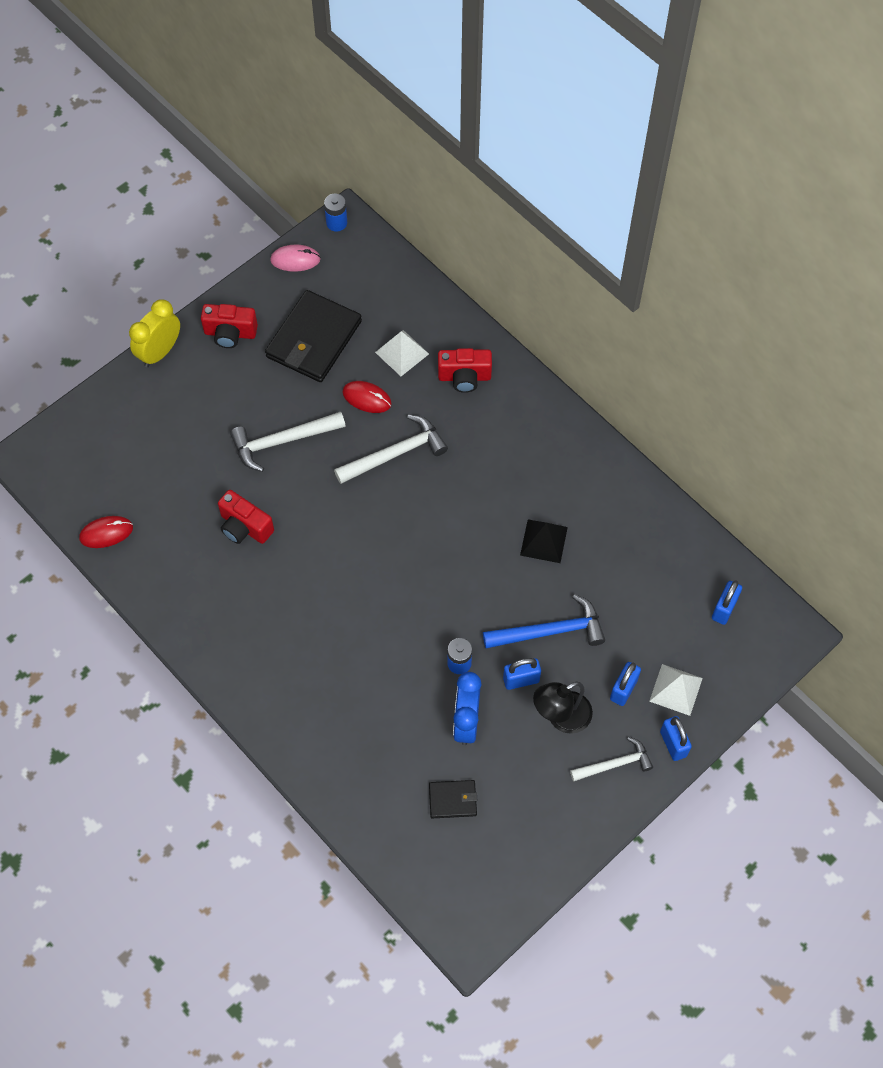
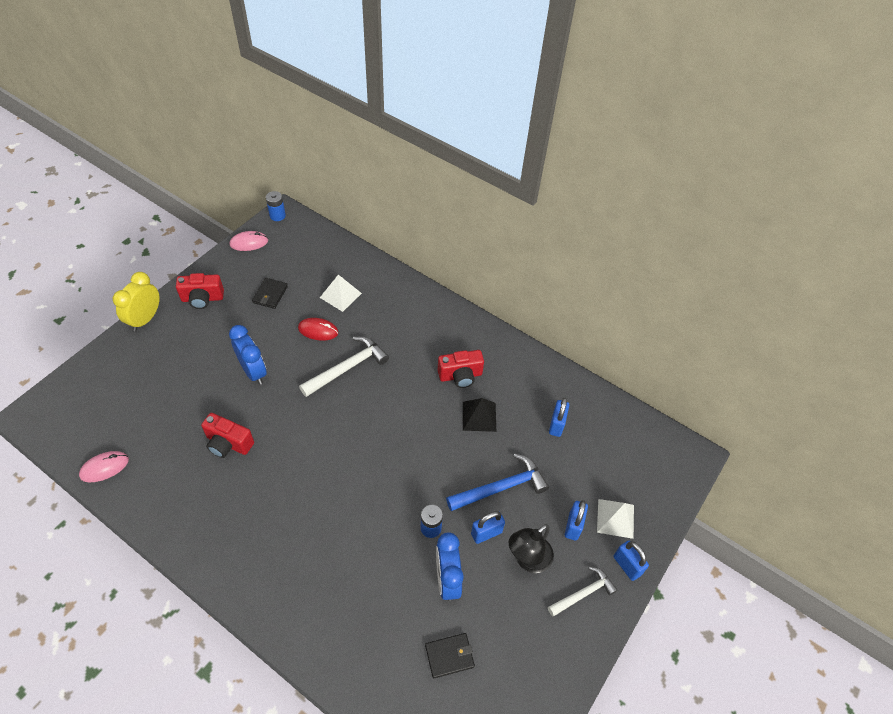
camera: 15 degrees left, 10 degrees down
(106, 533) = (104, 467): red mouse -> pink mouse
(282, 441) = (253, 371): white hammer -> blue clock
(314, 339) = (270, 294): black wallet -> black wallet, size x0.48
(464, 377) = (392, 306): red camera -> red camera (460, 376)
(724, 609) = (633, 446): blue padlock -> blue padlock (556, 425)

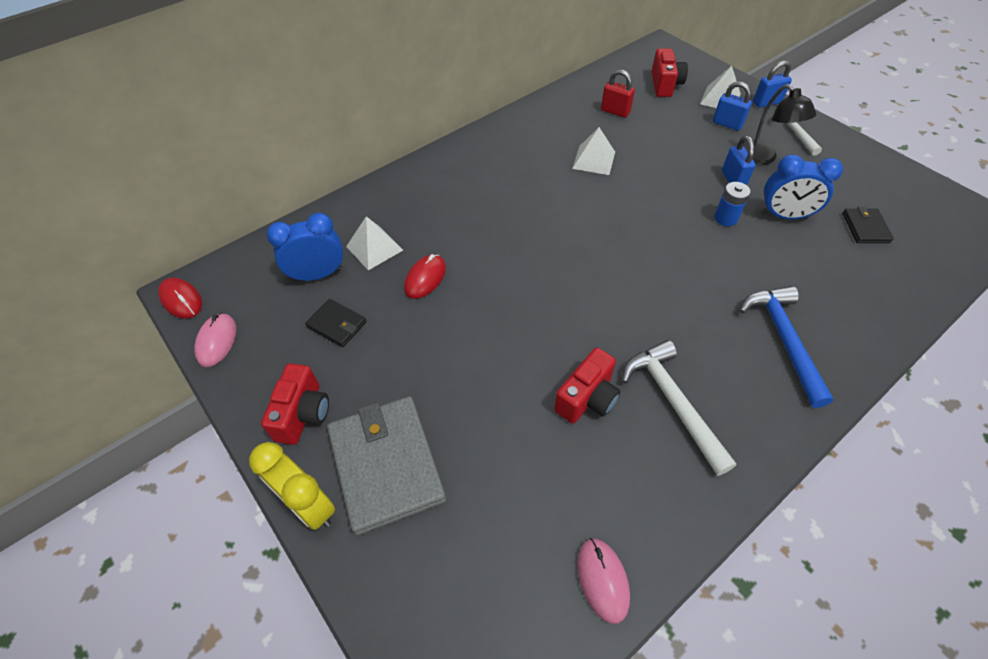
camera: 70 degrees left, 0 degrees up
(172, 347) = (386, 465): none -> grey wallet
(253, 371) = (471, 357): blue clock -> blue clock (318, 275)
(277, 216) = (181, 300): blue battery -> red mouse
(347, 368) = (496, 256): white hammer -> white hammer (673, 402)
(460, 376) = (537, 164): red camera -> red camera (665, 85)
(479, 416) = (594, 160): black pyramid -> white pyramid
(501, 487) = (682, 160): blue hammer -> blue hammer (784, 340)
(556, 425) = (615, 111): blue padlock -> red padlock

